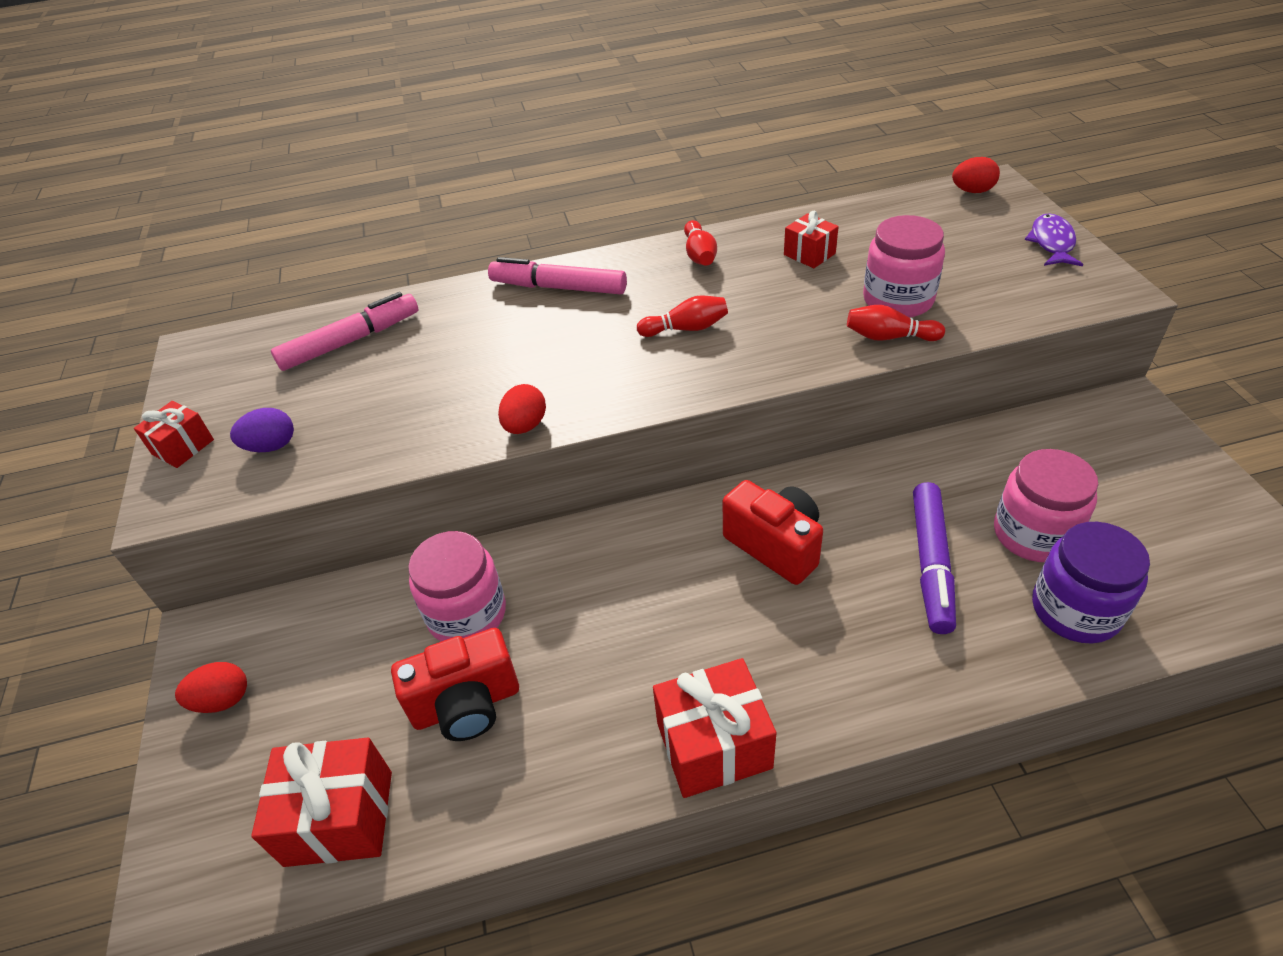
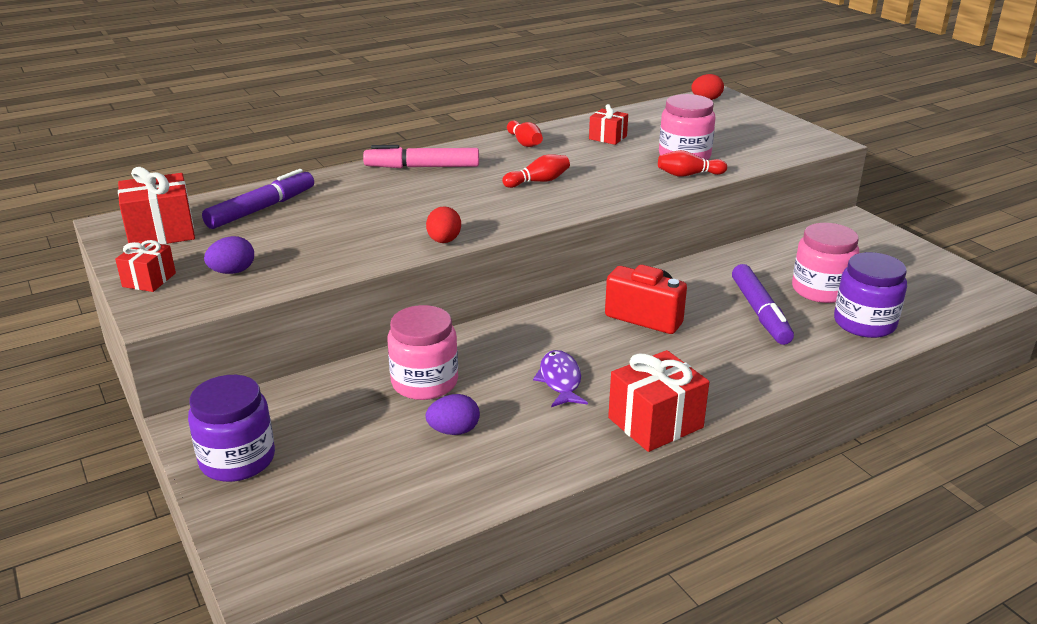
camera: 20 degrees left, 15 degrees down
(222, 700) = (237, 459): red egg -> purple jar
(339, 818) = (384, 507): red gift -> red gift (161, 232)
(350, 341) = (261, 209): pink marker -> purple marker
(466, 705) = (454, 431): red camera -> purple egg
(1052, 243) = (773, 122): purple fish -> purple fish (560, 380)

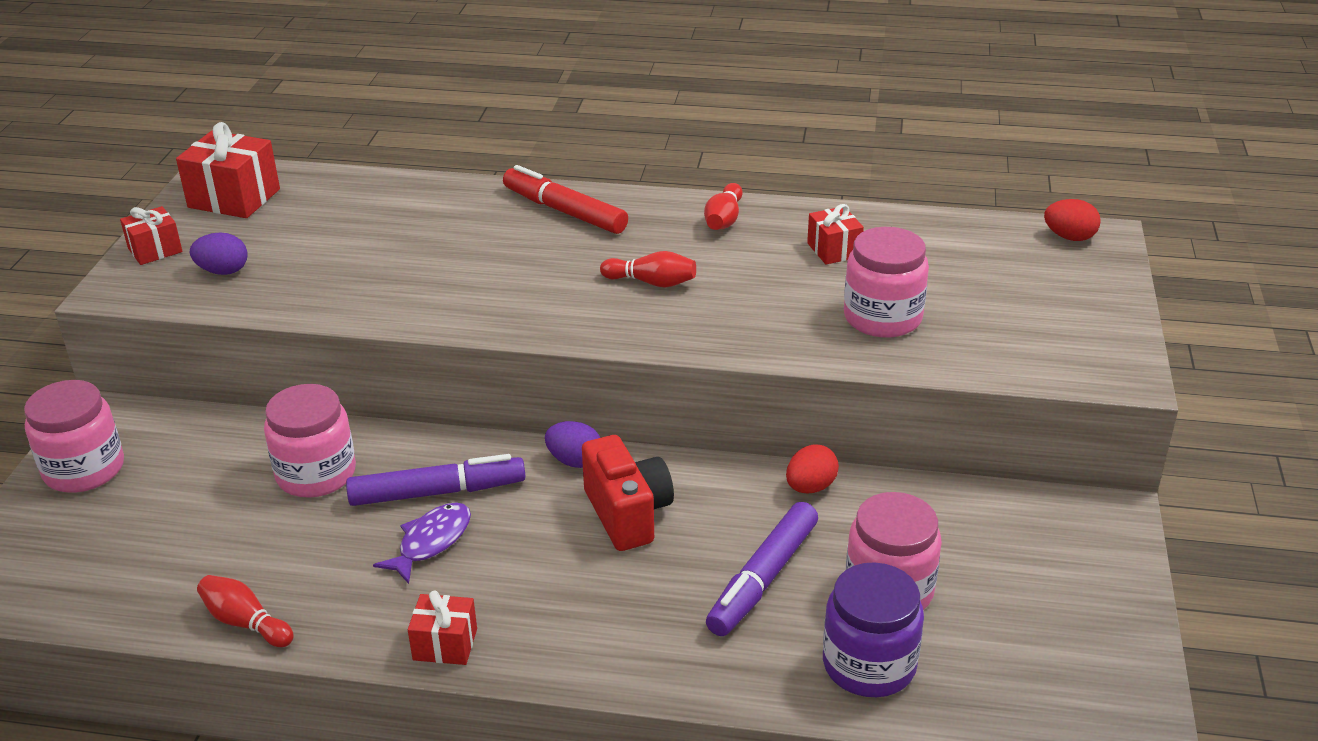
camera: 40 degrees right, 5 degrees up
(237, 459) = (84, 469): purple jar -> pink jar
(261, 209) = (345, 205): purple marker -> purple marker (436, 492)
(423, 167) = (565, 211): pink marker -> red marker
(444, 241) = (440, 320): red egg -> red egg (810, 487)
(454, 431) = (267, 541): purple egg -> purple egg (574, 461)
(655, 423) = (445, 644): red gift -> red gift, size x0.59
(688, 175) = (840, 348): red bowling pin -> red bowling pin (245, 622)

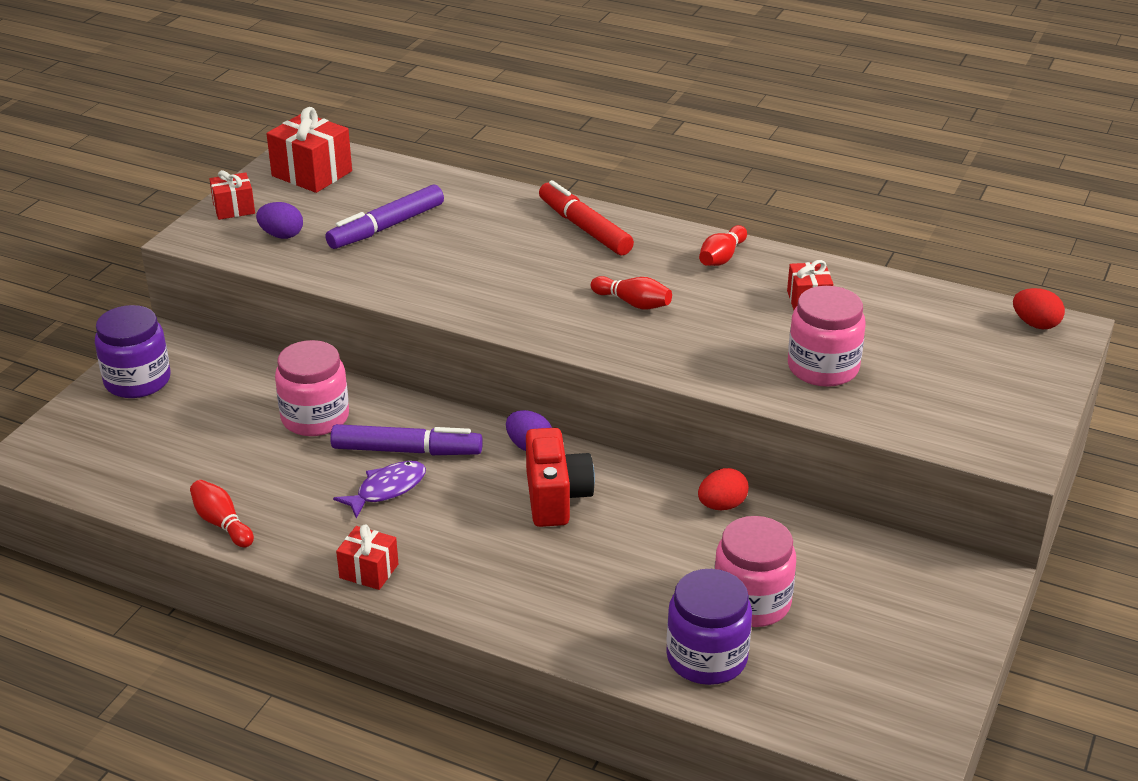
camera: 15 degrees right, 0 degrees up
(84, 469) = (137, 381): pink jar -> purple jar
(763, 578) = (648, 572): purple marker -> purple marker (387, 227)

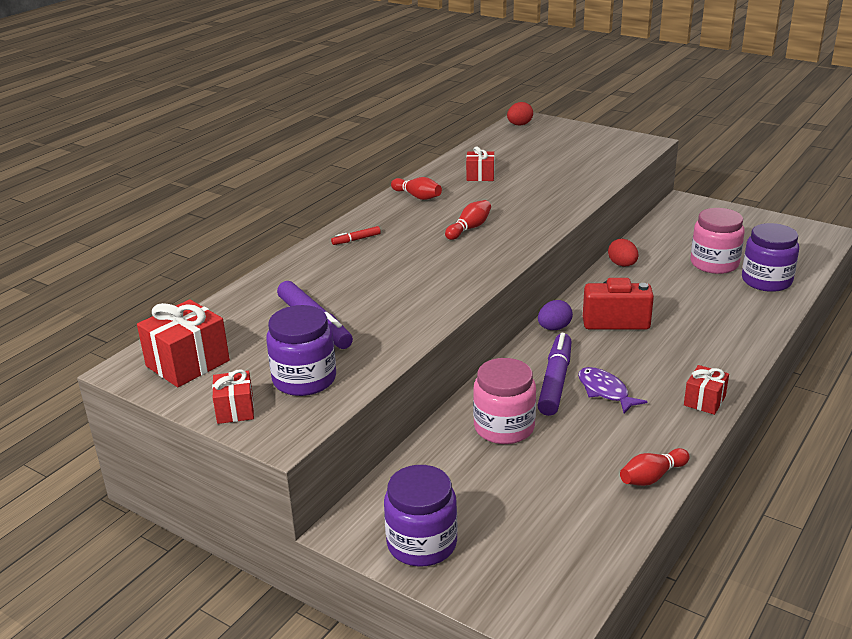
camera: 80 degrees left, 5 degrees down
(281, 235) = (304, 379): purple egg -> purple jar
(585, 228) = (356, 239): red marker -> red marker, size x0.47
(823, 368) = (558, 178): pink jar -> none

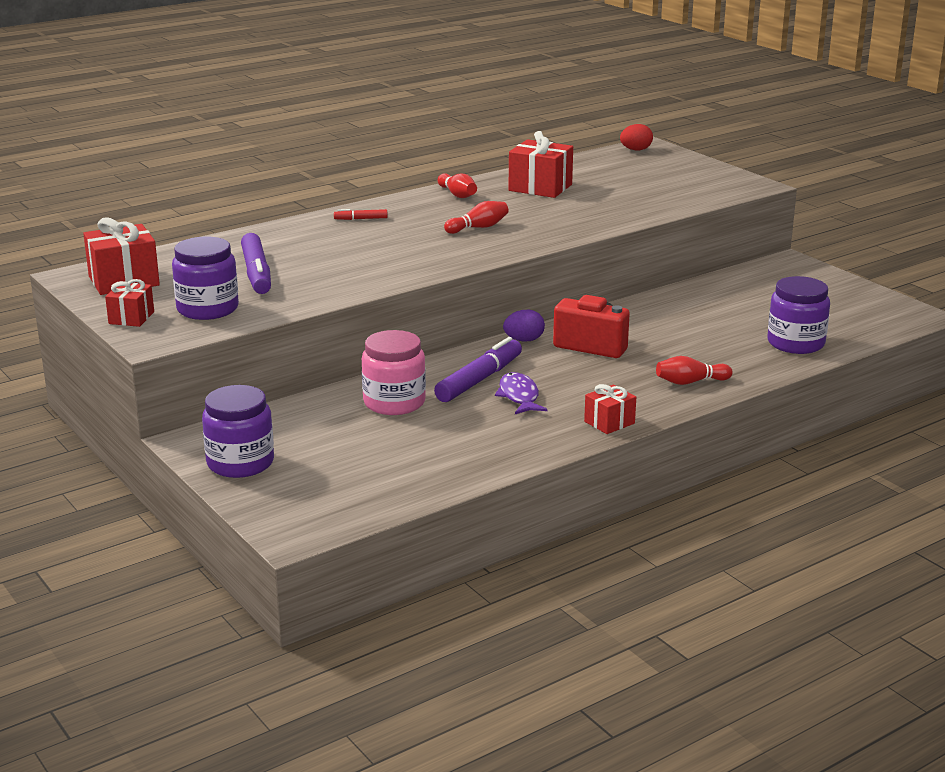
camera: 20 degrees right, 5 degrees down
(480, 176) = (540, 187): red gift -> red gift, size x1.69
(622, 265) = (653, 303): red egg -> none
(652, 477) = (492, 464): red bowling pin -> red bowling pin (690, 382)
(714, 263) = (755, 319): pink jar -> none

